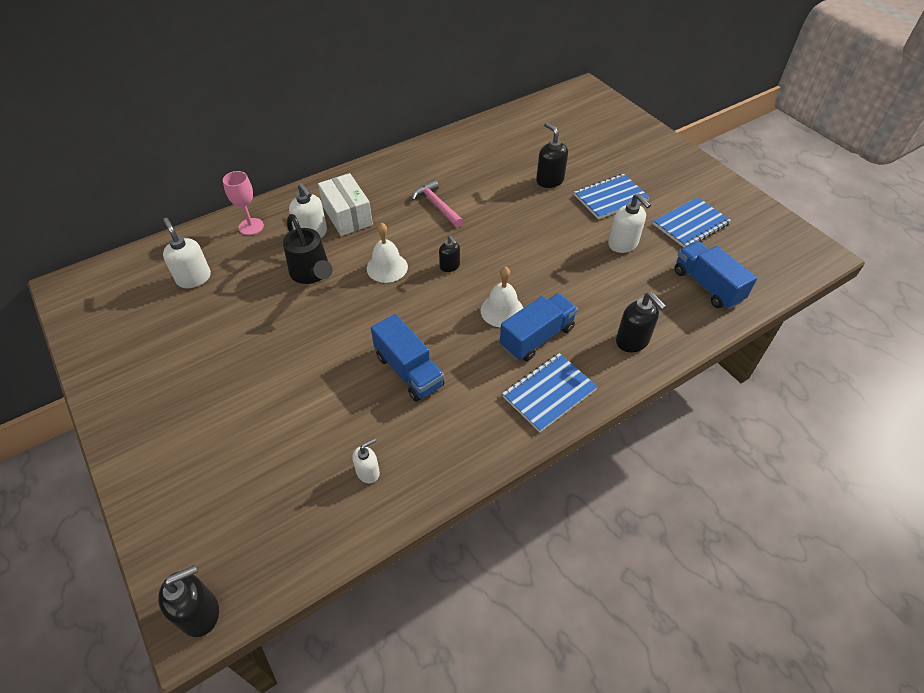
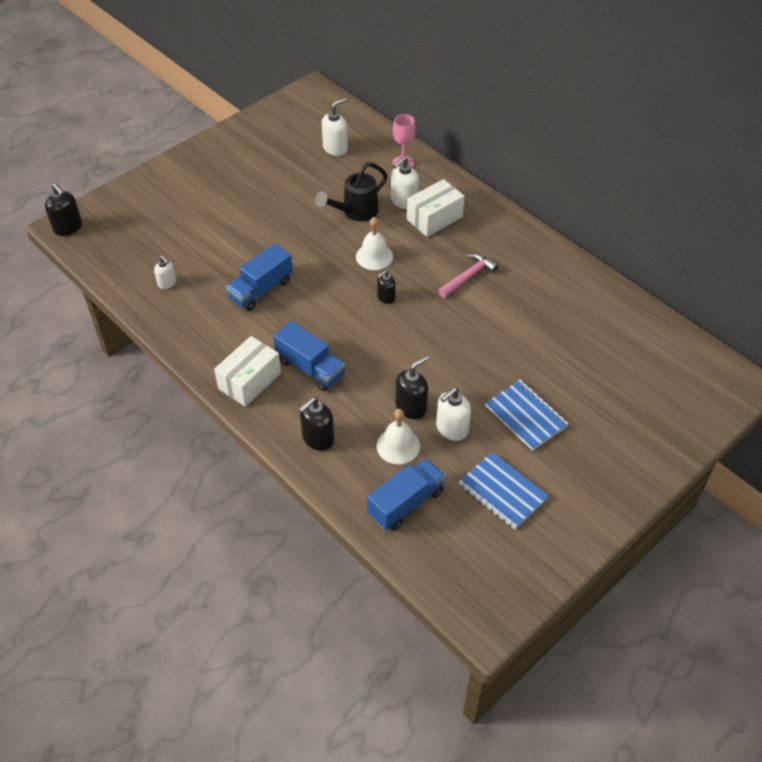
camera: 80 degrees right, 0 degrees up
(502, 310) = (338, 340): white bell -> white bell (398, 446)
(549, 180) = (538, 360): black soap dispenser -> black soap dispenser (411, 407)
(549, 393) = (250, 381): blue notebook -> white box

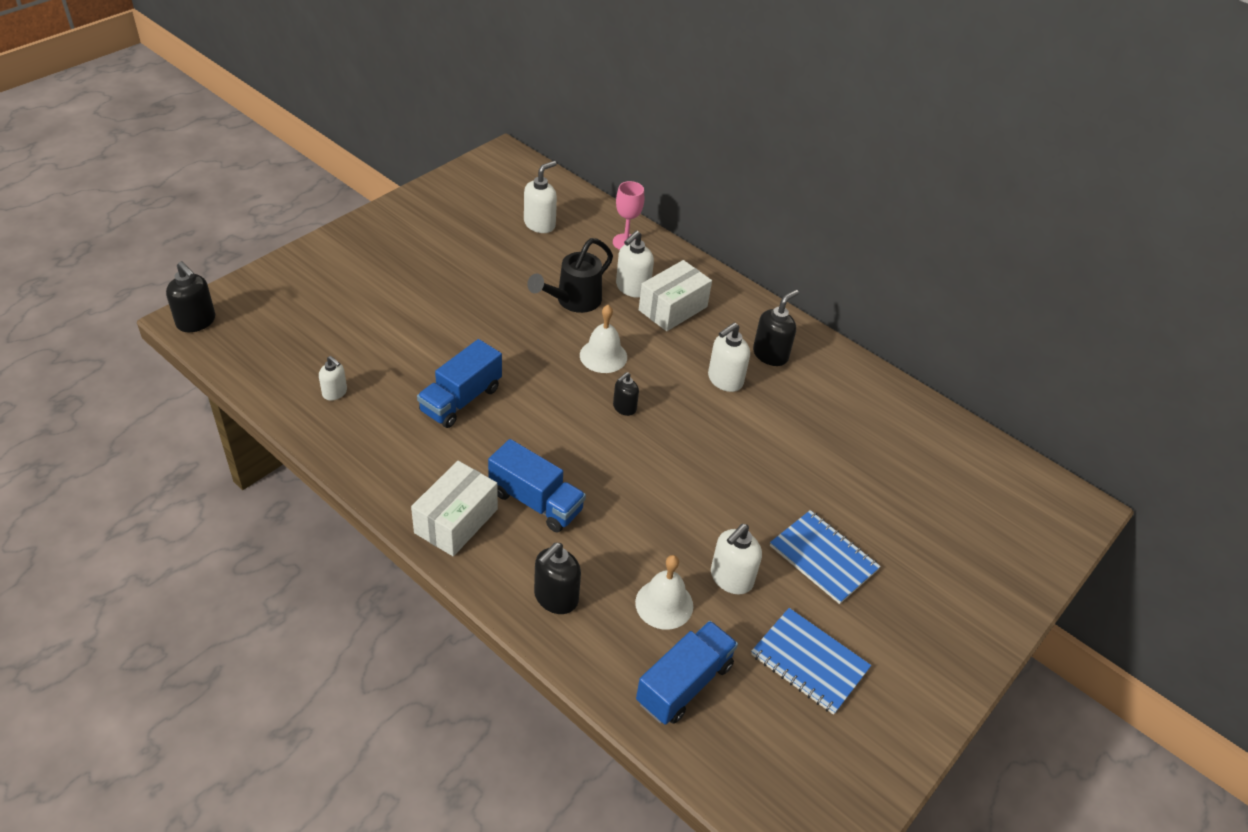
camera: 10 degrees left, 5 degrees down
(411, 407) = (674, 550): black soap dispenser -> black soap dispenser (770, 354)
(468, 276) = (724, 380): pink hammer -> white soap dispenser

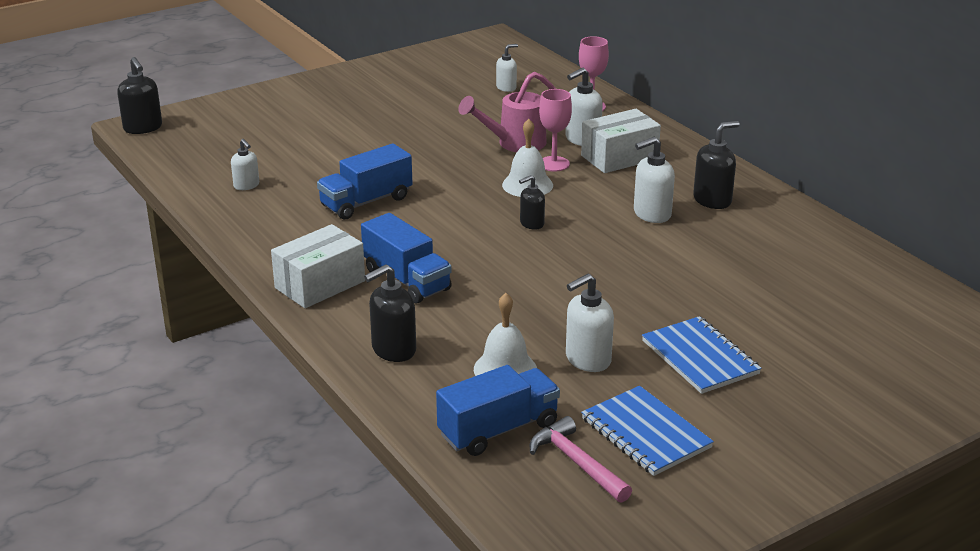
camera: 20 degrees right, 15 degrees down
(540, 224) = (506, 88): white soap dispenser -> white soap dispenser, size x0.63
(573, 301) = (514, 144): black watering can -> pink watering can
(617, 324) = (554, 164): none -> pink goblet
(765, 711) = (577, 463): none -> pink hammer

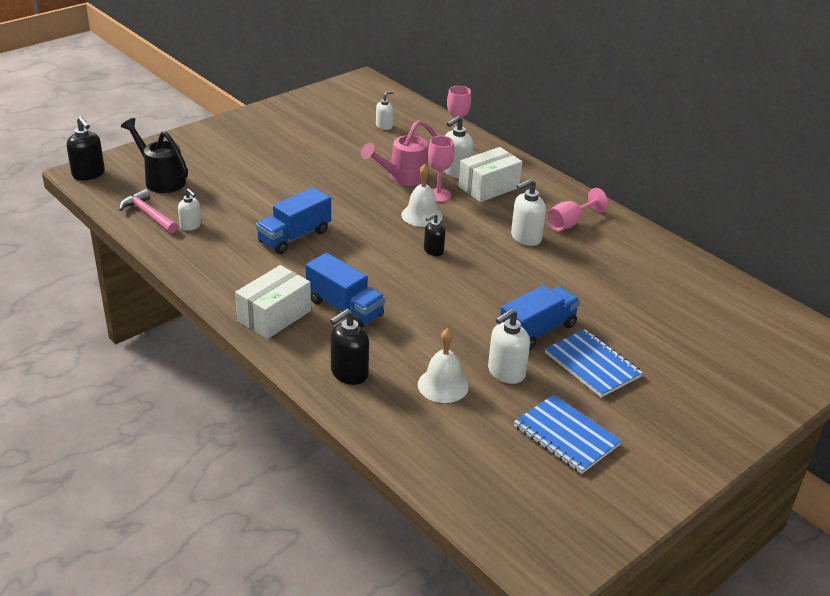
camera: 10 degrees left, 5 degrees up
(224, 136) = (161, 179): none -> black watering can
(498, 430) = (450, 441): blue truck -> blue truck (537, 331)
(577, 463) = (519, 466): pink hammer -> pink hammer (148, 214)
(712, 200) = (569, 223): black soap dispenser -> pink goblet

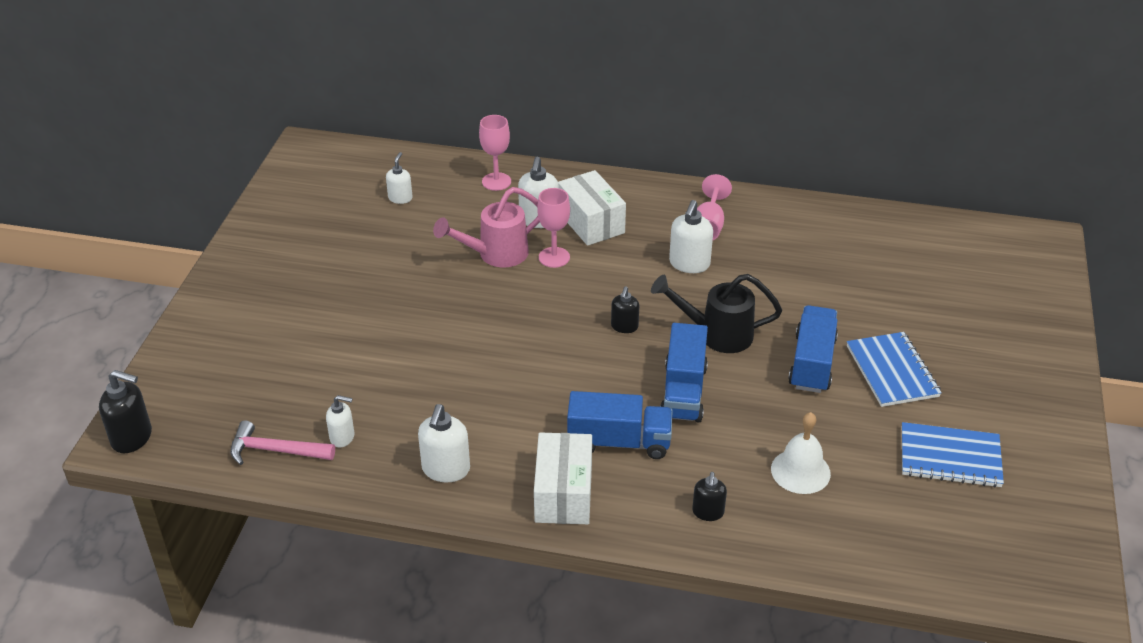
camera: 35 degrees left, 5 degrees up
(161, 179) = (231, 397): black watering can -> black watering can (716, 334)
(294, 237) = (471, 387): blue truck -> blue truck (683, 392)
(349, 373) = (708, 512): black soap dispenser -> black soap dispenser, size x0.63
(402, 178) = (495, 255): pink watering can -> pink watering can turned 45 degrees clockwise
(422, 215) = (566, 290): white bell -> none
(488, 187) = (591, 222): white box -> white box turned 45 degrees counterclockwise
(506, 372) = (835, 423): white soap dispenser -> white soap dispenser (445, 469)
(592, 365) = (892, 371): blue notebook -> blue notebook turned 60 degrees clockwise

